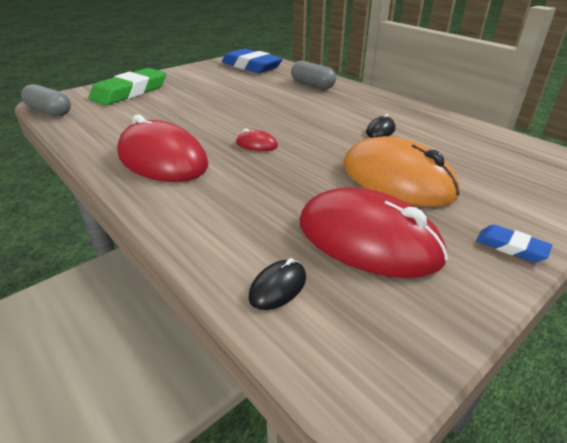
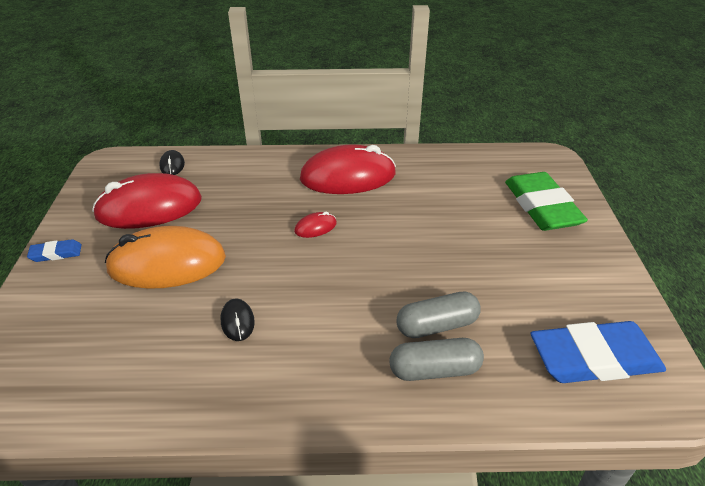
camera: 130 degrees right, 5 degrees up
(49, 111) = (517, 153): grey capsule -> grey capsule (437, 325)

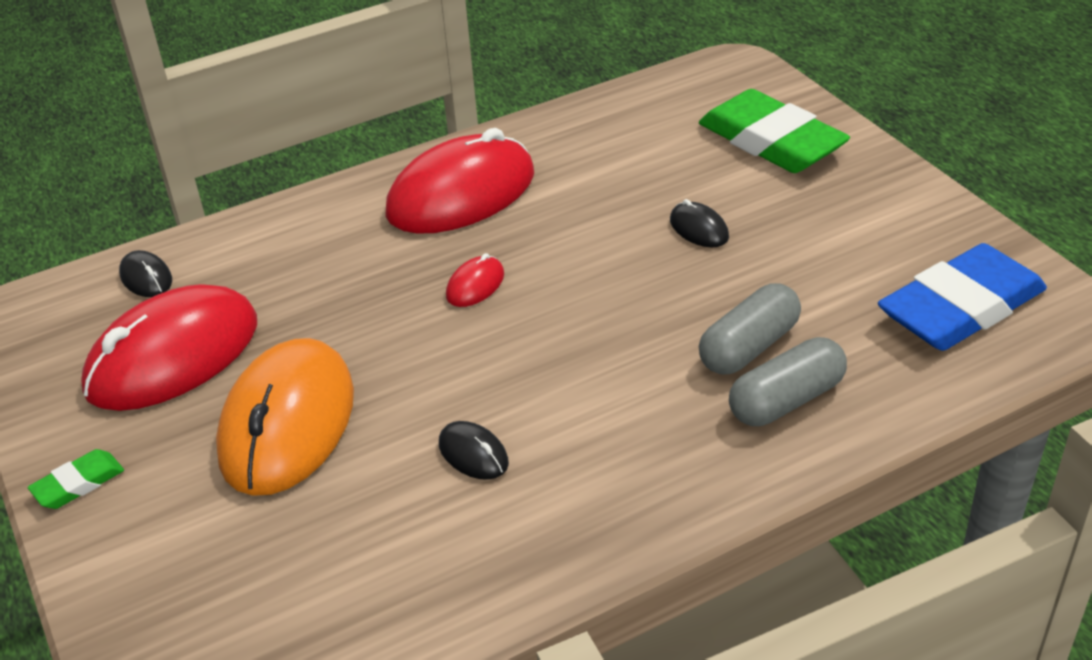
camera: 25 degrees left, 0 degrees up
(56, 253) = (78, 483): blue eraser -> green eraser
(167, 263) = (288, 423): orange mouse -> orange mouse turned 45 degrees counterclockwise
(460, 242) = (698, 229): none -> black mouse

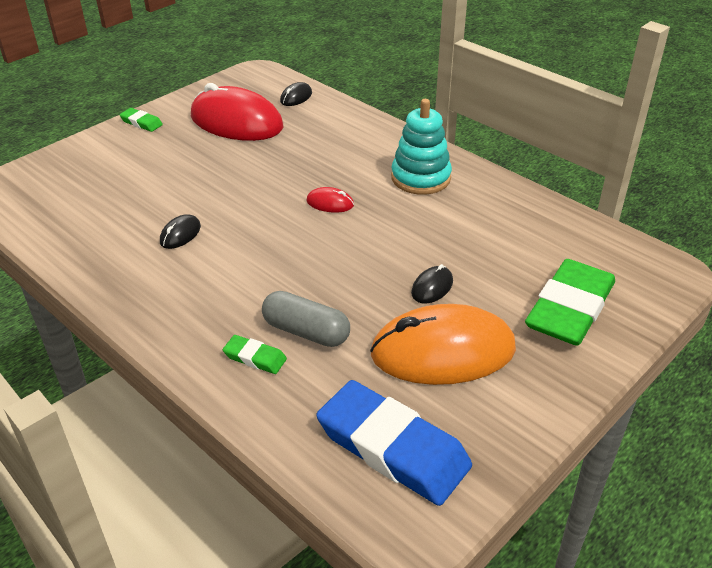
camera: 70 degrees right, 0 degrees up
(288, 423) = (193, 168): orange mouse -> orange mouse (443, 352)
(461, 194) = (420, 178): red mouse -> turquoise stacking toy
(786, 400) = (255, 357): grey capsule -> green eraser

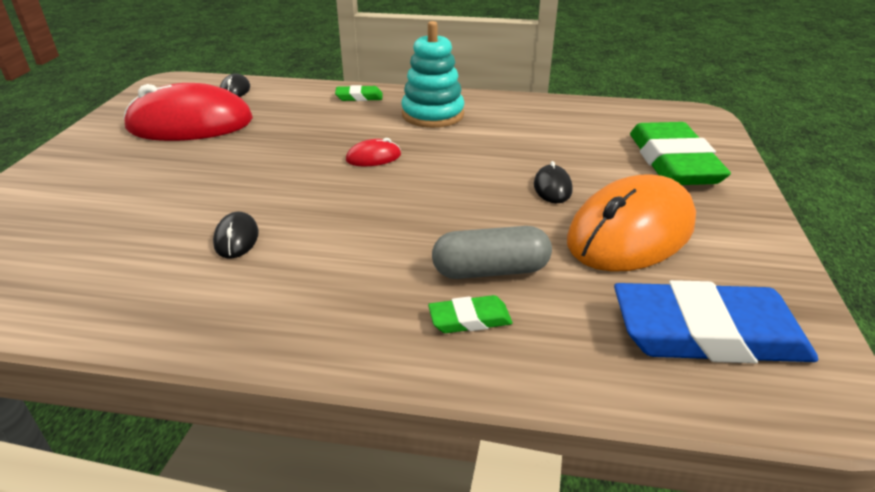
camera: 35 degrees left, 5 degrees down
(141, 123) = (66, 155): green eraser -> green eraser (359, 97)

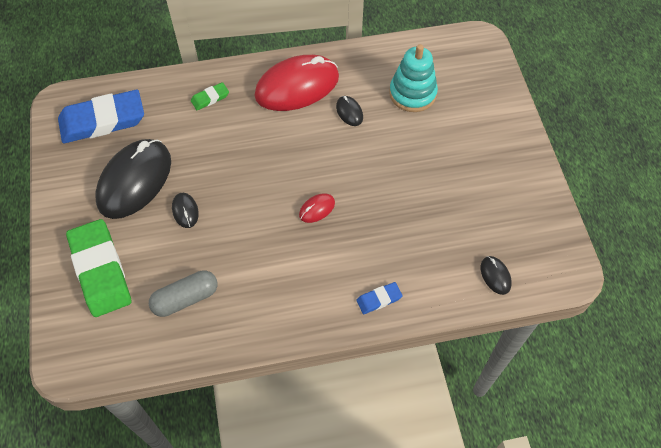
camera: 160 degrees right, 25 degrees up
(190, 124) = (479, 210): red mouse -> red mouse (297, 86)
(359, 97) = (379, 299): green eraser -> blue eraser
(433, 114) = (300, 287): turquoise stacking toy -> turquoise stacking toy (412, 93)
(490, 270) = (208, 129): grey capsule -> grey capsule (185, 298)
(631, 232) = (134, 180): orange mouse -> black mouse

